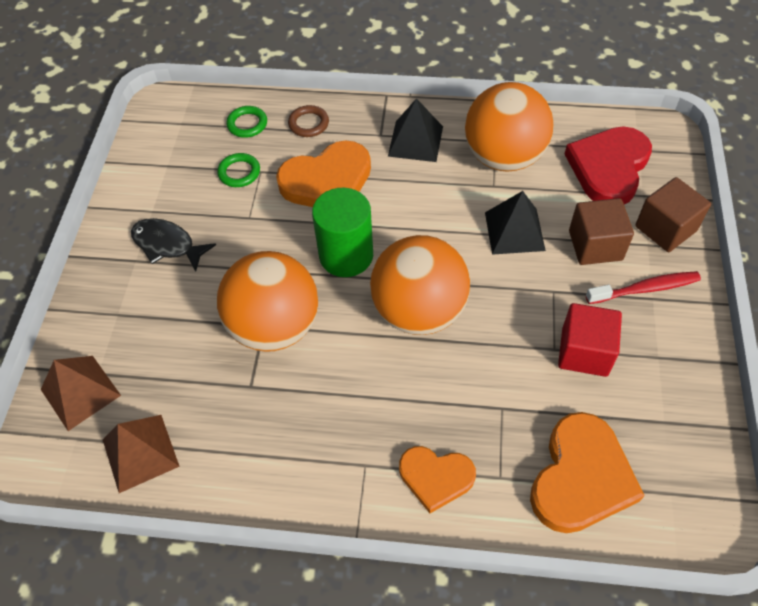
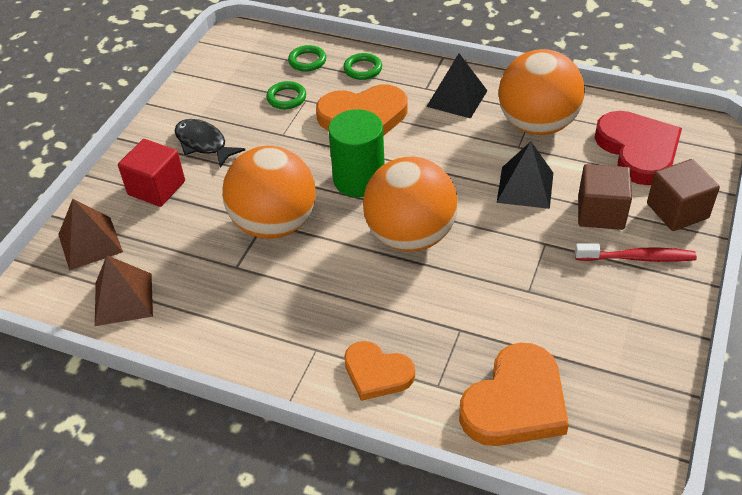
camera: 15 degrees right, 10 degrees down
(308, 124) = (363, 69): brown ring -> green ring
(584, 352) = (557, 299): red cube -> red cube (156, 188)
(608, 168) = (638, 150): red heart -> red heart turned 120 degrees clockwise

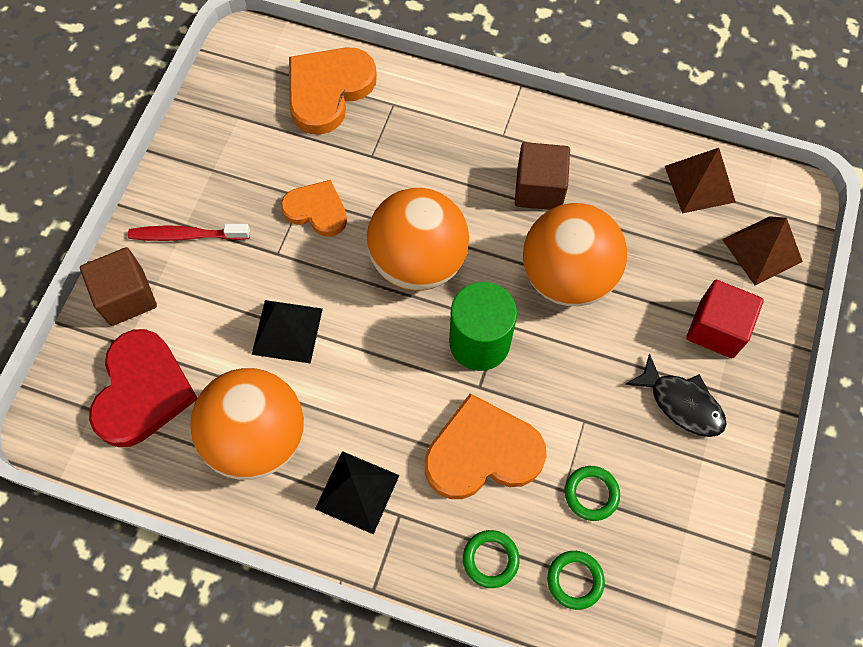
camera: 175 degrees right, 20 degrees up
(377, 373) = (446, 114): orange heart -> orange heart (316, 210)
(600, 212) = (210, 294): brown cube -> brown cube (539, 189)
(638, 150) = (142, 391): red heart -> red heart turned 150 degrees counterclockwise

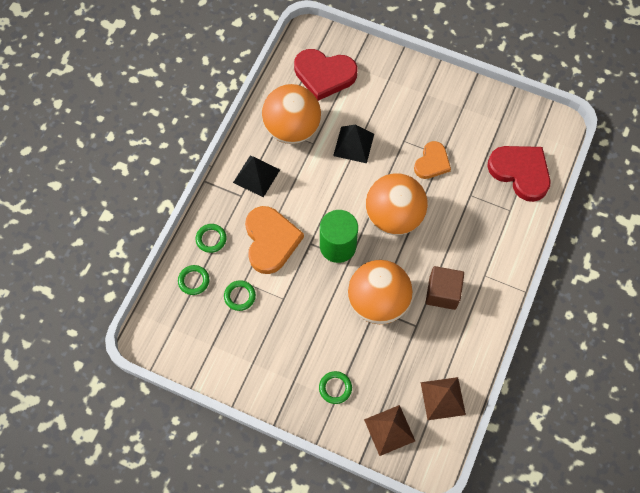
camera: 95 degrees right, 0 degrees up
(126, 297) = (381, 66): brown cube -> none
(186, 235) = (418, 94): red toothbrush -> none
(328, 91) = (520, 172): orange heart -> red heart
(681, 403) = (288, 357): black fish -> none
(716, 329) = (335, 388): red cube -> green ring

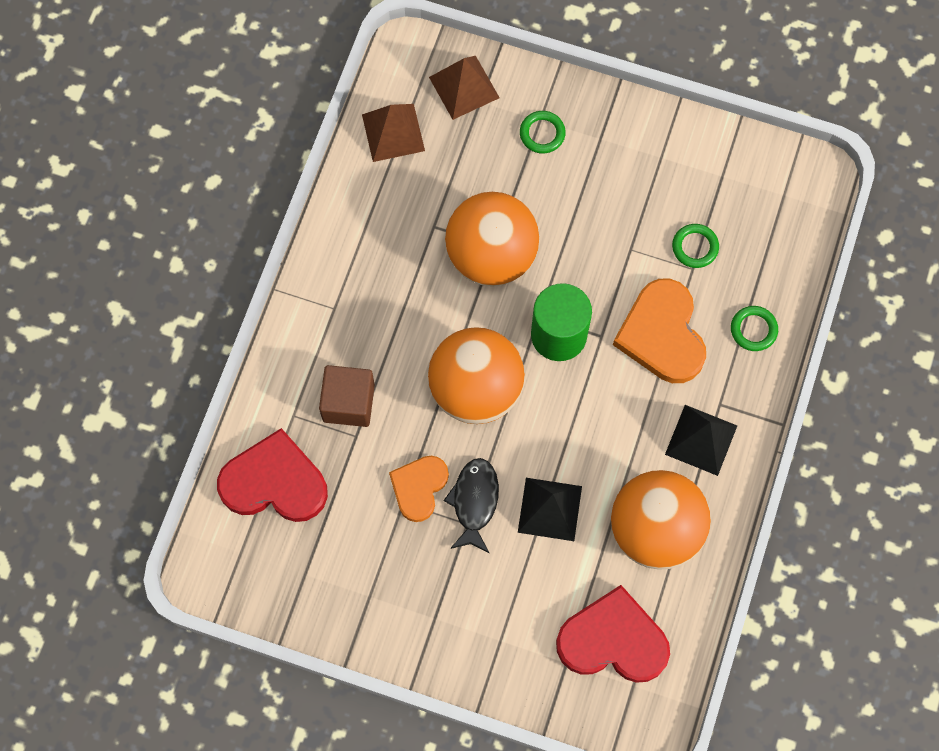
camera: 175 degrees right, 5 degrees up
(194, 281) = (767, 264): green ring -> none
(398, 152) = (474, 502): none -> black fish
(442, 293) = (397, 276): brown cube -> brown cube (348, 403)
(520, 172) = (274, 482): red heart -> red heart turned 150 degrees clockwise

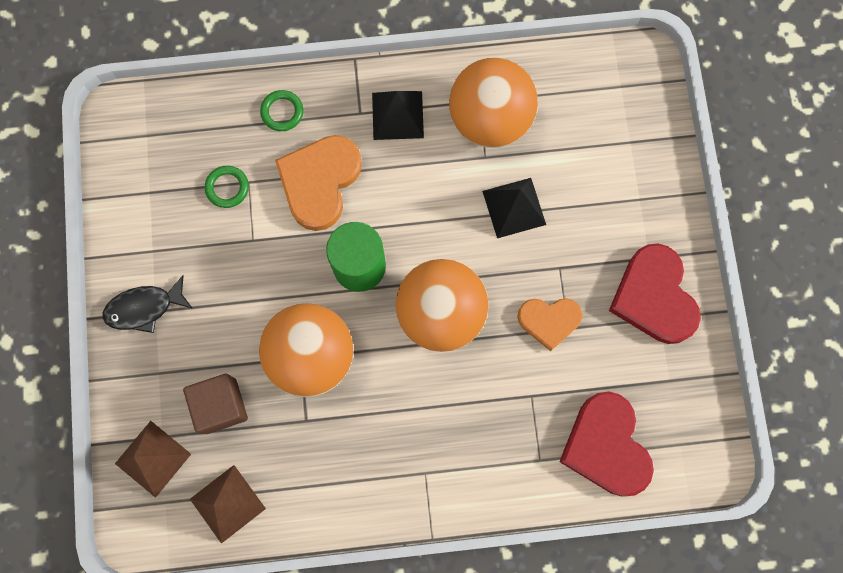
camera: 115 degrees left, 5 degrees up
(348, 403) = (505, 417): brown cube -> brown cube (221, 406)
(474, 502) = (538, 270): black fish -> black fish (144, 308)
(542, 134) = (172, 365): green ring -> none
(613, 640) = (594, 115): red heart -> red heart (654, 297)
(662, 334) = (320, 182): orange heart -> orange heart turned 150 degrees clockwise

